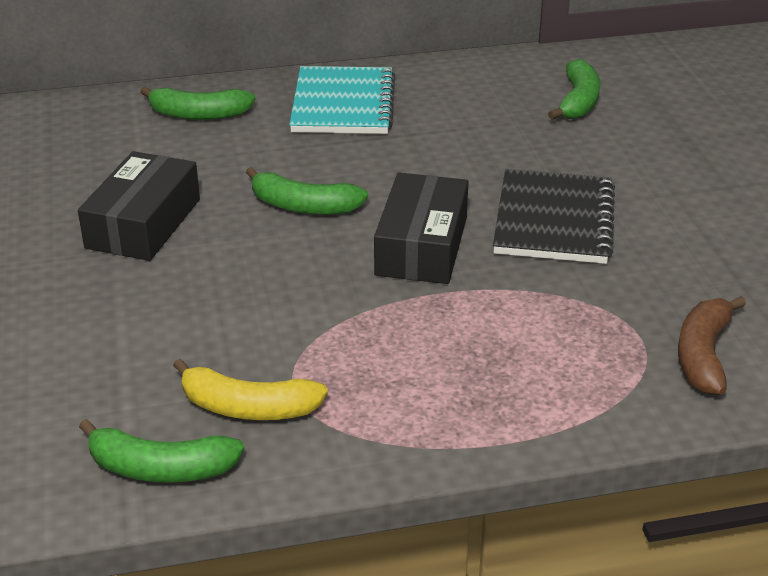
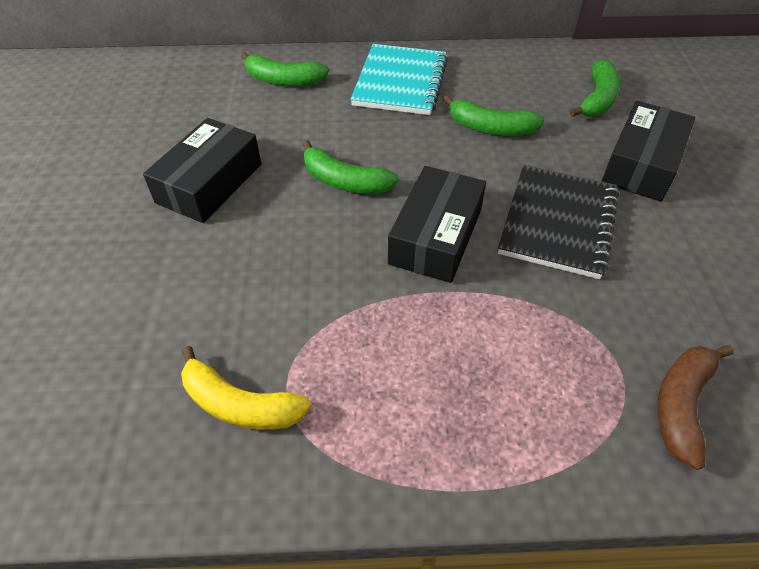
camera: 10 degrees right, 15 degrees up
(161, 468) = (142, 468): green banana -> green banana (491, 128)
(636, 158) = (641, 164): none -> black box

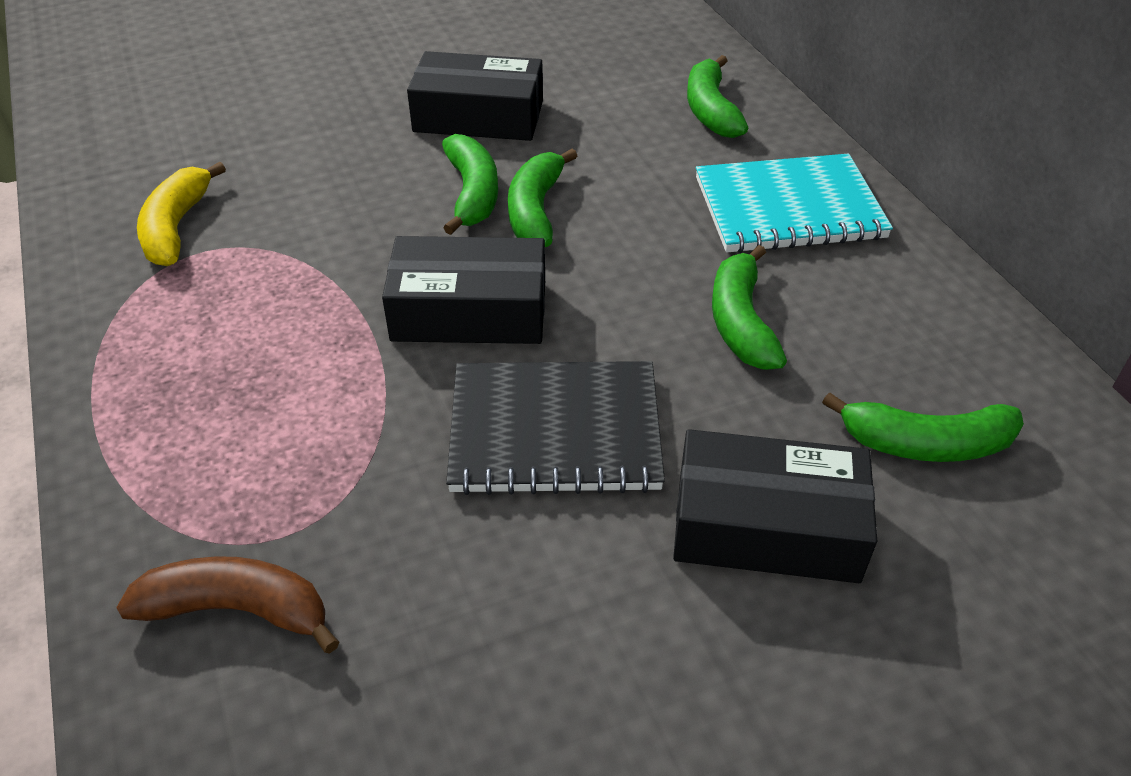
camera: 70 degrees right, 5 degrees down
(306, 207) = (472, 193): none -> green banana

